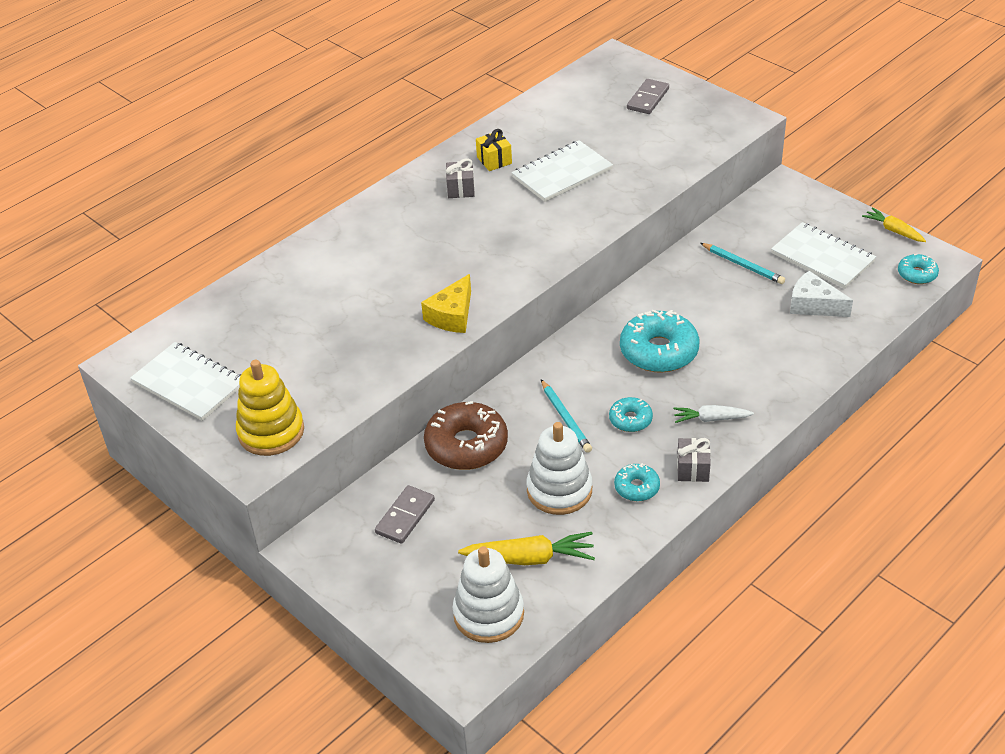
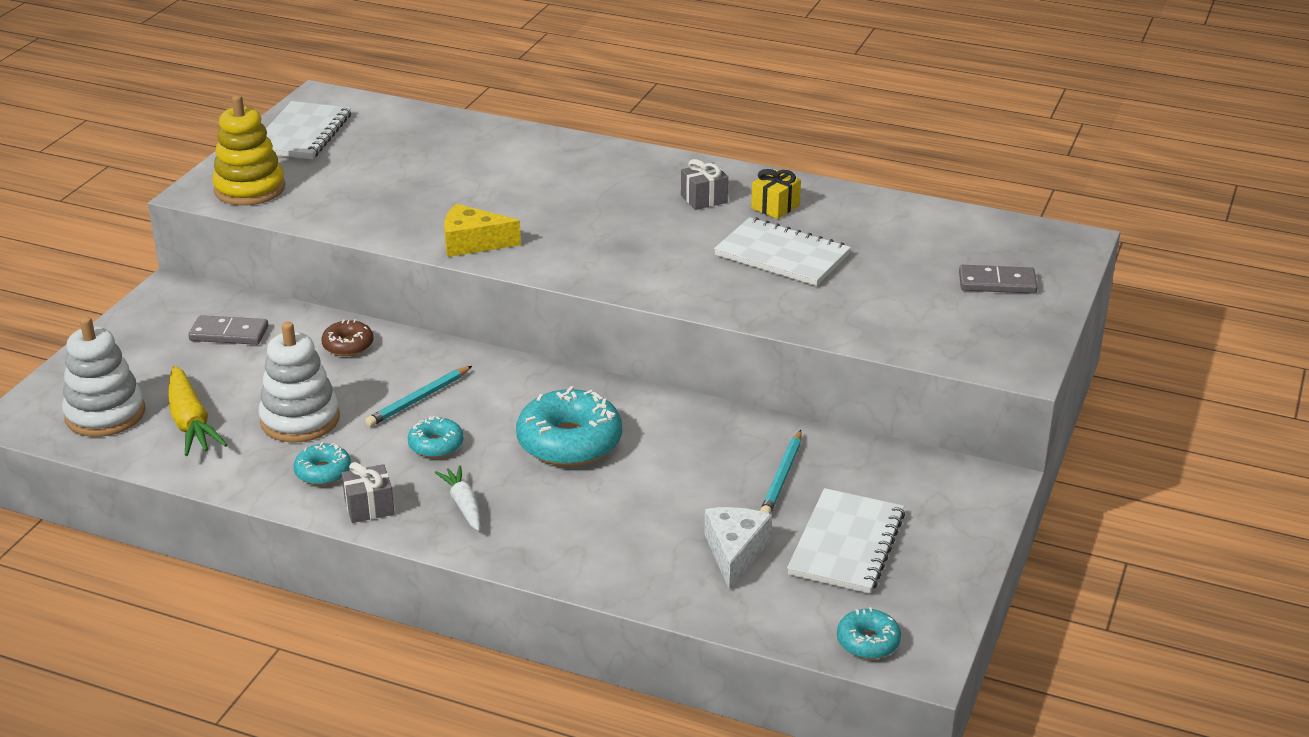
camera: 65 degrees right, 10 degrees down
(466, 445) = (348, 345): brown donut -> brown donut, size x0.52
(893, 230) = (959, 603): yellow carrot -> none

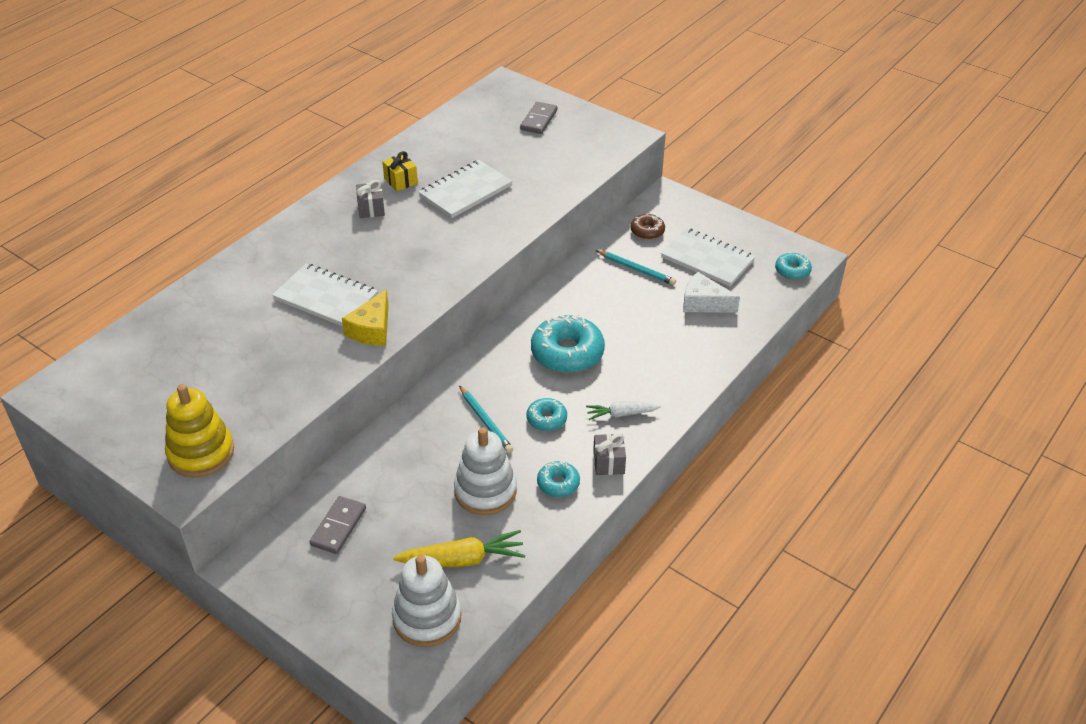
camera: 75 degrees left, 10 degrees up
(302, 134) = (115, 410): white notebook -> white notebook (326, 298)
(348, 345) = (393, 453): brown donut -> brown donut (647, 231)

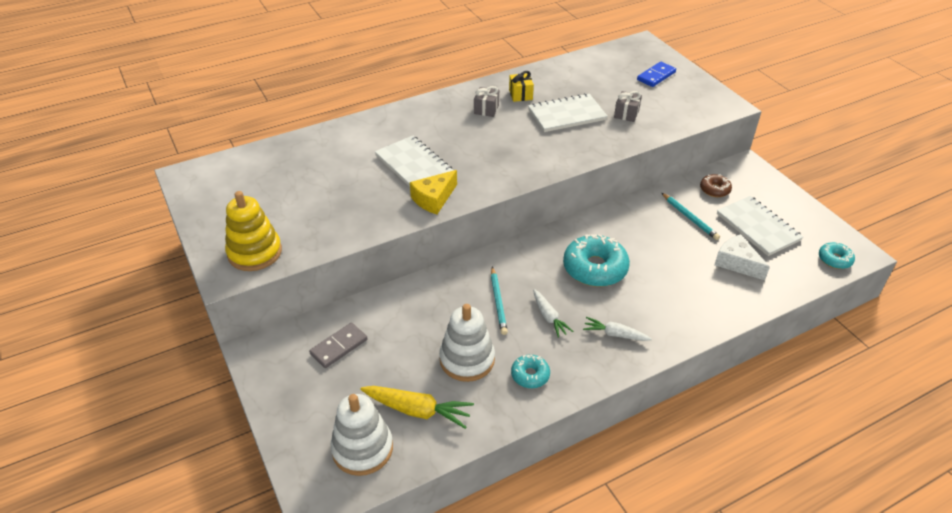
camera: 25 degrees right, 0 degrees up
(539, 120) = (656, 76): grey domino -> blue domino
(546, 419) = (549, 317): turquoise donut -> white carrot
(608, 462) = (583, 372): grey gift -> grey gift (626, 114)

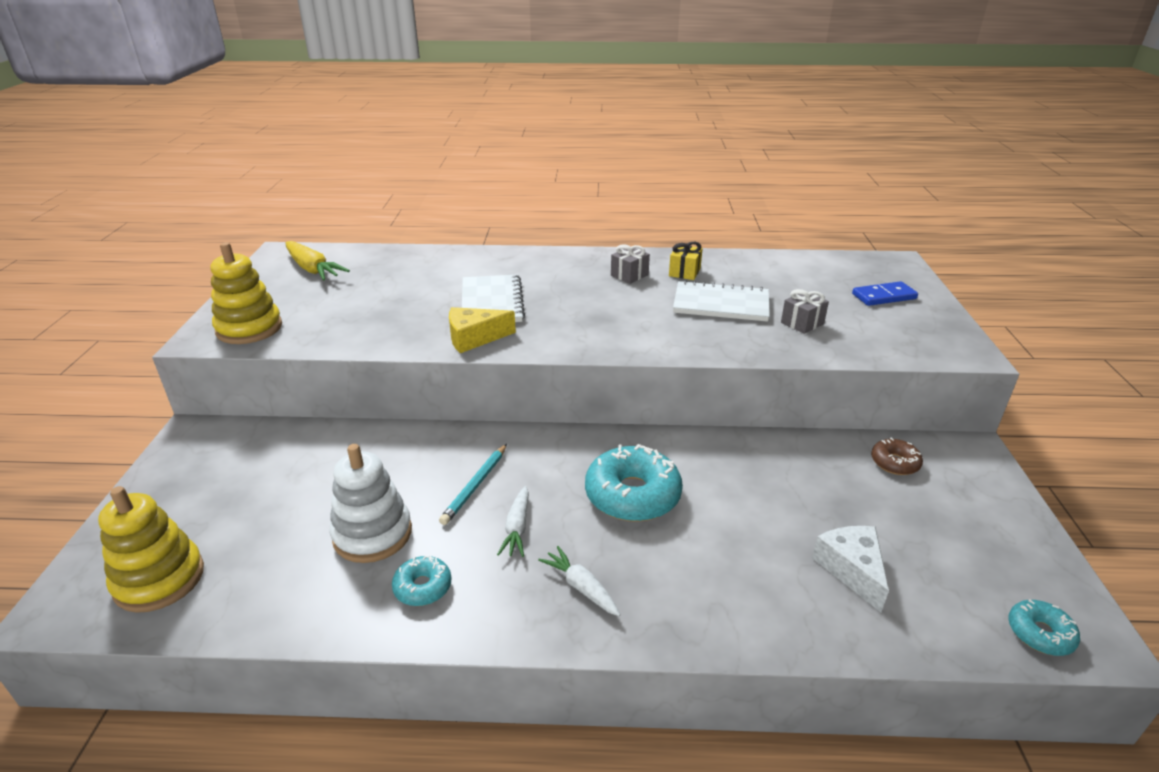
camera: 30 degrees right, 10 degrees down
(339, 347) = (265, 462): grey domino -> none
(362, 449) = (159, 579): white stacking toy -> yellow stacking toy
(418, 410) = (259, 566): yellow carrot -> yellow carrot (313, 269)
(690, 218) = (825, 484): turquoise pencil -> none
(758, 227) = (928, 534): white notebook -> none

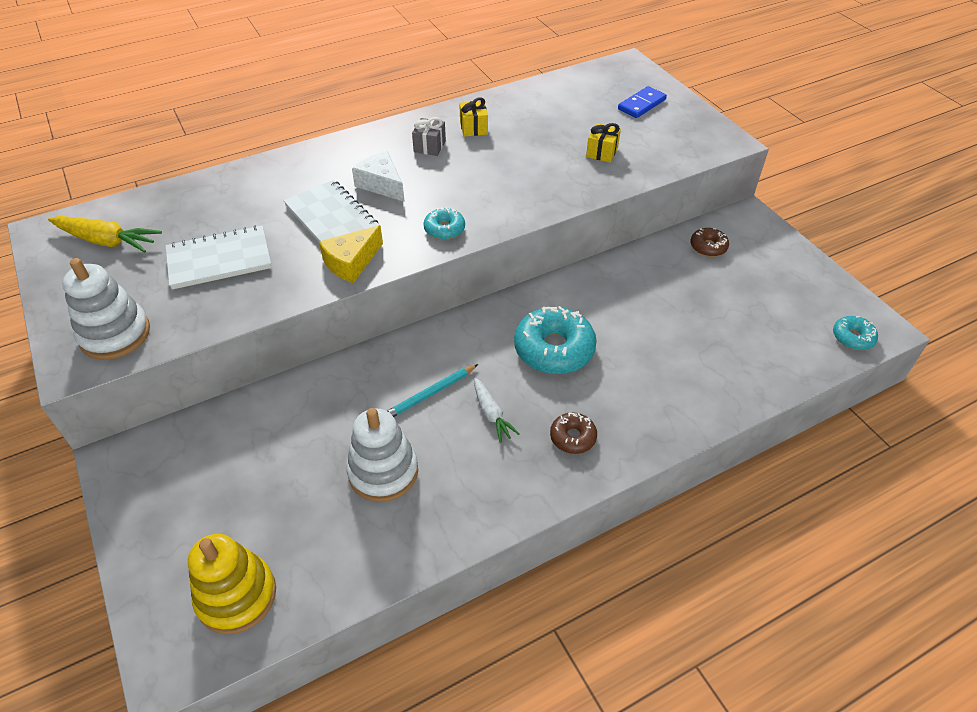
camera: 30 degrees left, 15 degrees up
(249, 328) = (115, 334): yellow stacking toy -> white stacking toy
(423, 587) = (461, 493): turquoise donut -> turquoise donut (444, 229)
(475, 486) = (430, 394): turquoise pencil -> turquoise pencil turned 60 degrees clockwise
(581, 587) = (573, 437): white carrot -> brown donut
(721, 304) = (528, 153): white notebook -> white notebook (219, 260)
(802, 323) = (602, 152): grey gift -> yellow gift
(851, 569) = (730, 342): white cheese -> white cheese (381, 184)

